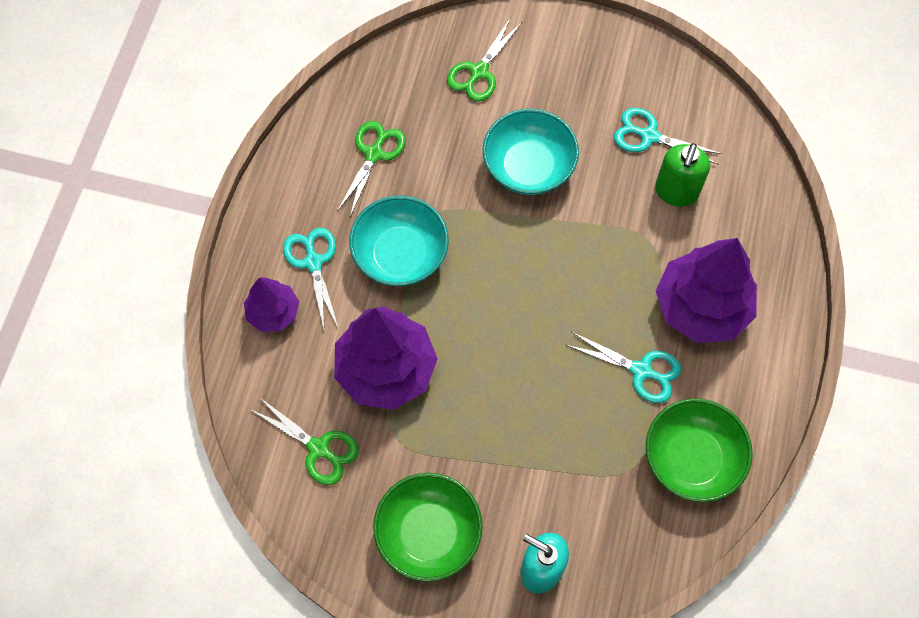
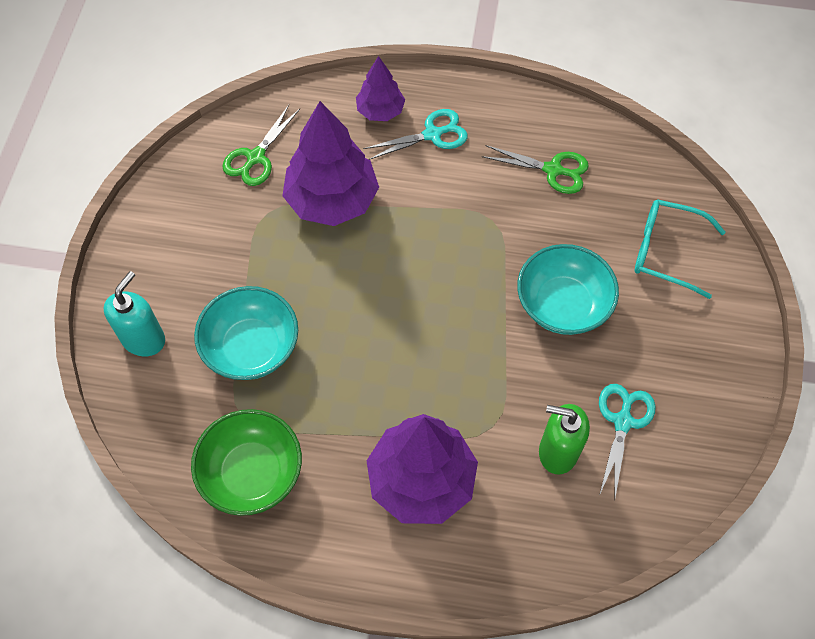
camera: 85 degrees right, 5 degrees down
(400, 254) = (449, 201): turquoise bowl -> turquoise bowl (251, 347)
(428, 533) = (179, 246): green bowl -> none
(479, 72) = (666, 252): green scissors -> turquoise glasses
(641, 371) = (344, 421): turquoise scissors -> none

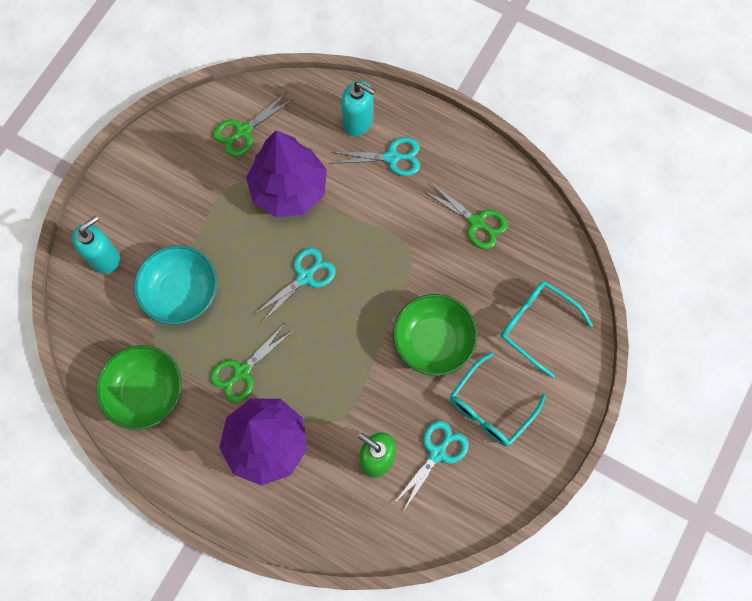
camera: 20 degrees right, 10 degrees up
(359, 410) = (242, 371): none -> green scissors
(380, 111) = (358, 122): purple tree -> turquoise soap dispenser
(389, 284) = (305, 277): none -> turquoise scissors
(562, 304) = (433, 341): turquoise bowl -> green bowl
(658, 352) = (490, 407): none -> turquoise glasses

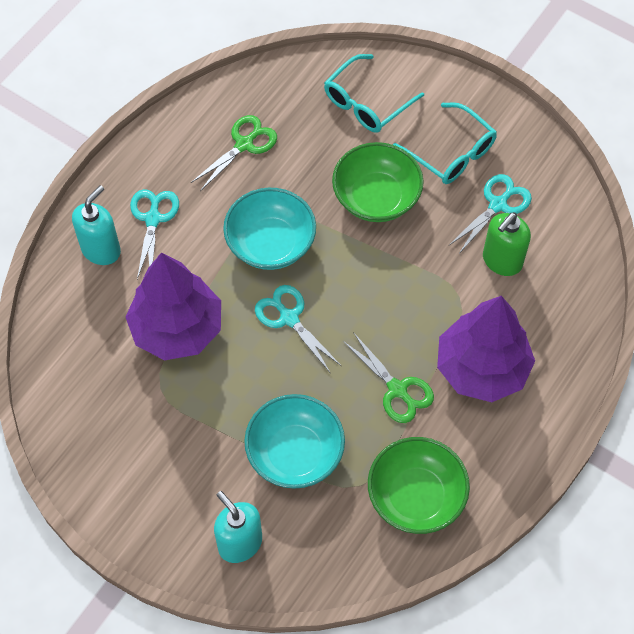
camera: 85 degrees left, 10 degrees down
(243, 131) = (91, 375): green scissors -> none
(377, 255) = (270, 243): none -> turquoise bowl
(437, 453) = (498, 205): turquoise scissors -> turquoise scissors turned 90 degrees clockwise

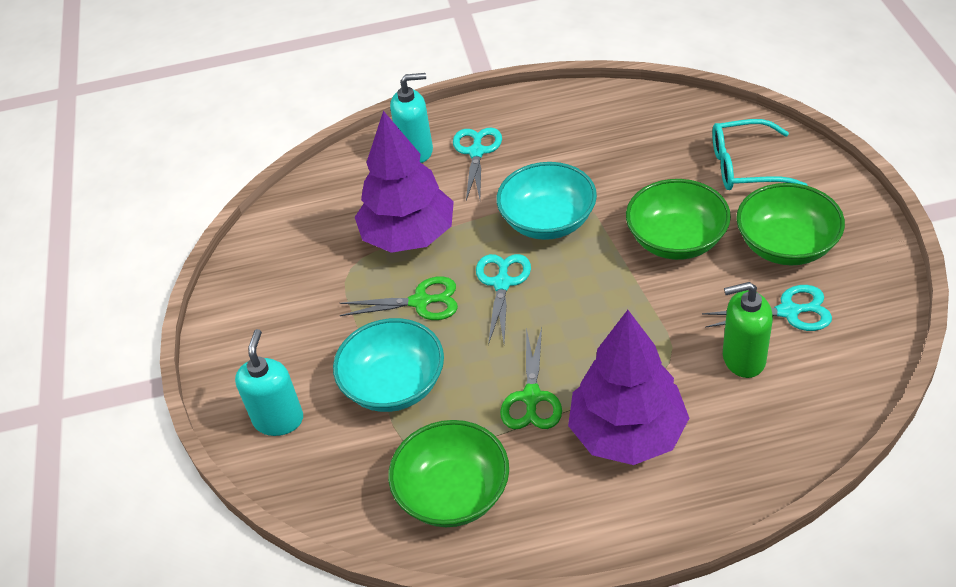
camera: 50 degrees right, 15 degrees down
(153, 219) = (477, 152): turquoise scissors -> turquoise scissors turned 45 degrees counterclockwise
(244, 144) = (605, 141): green scissors -> green scissors (420, 302)
(451, 153) = (786, 245): turquoise glasses -> green bowl

